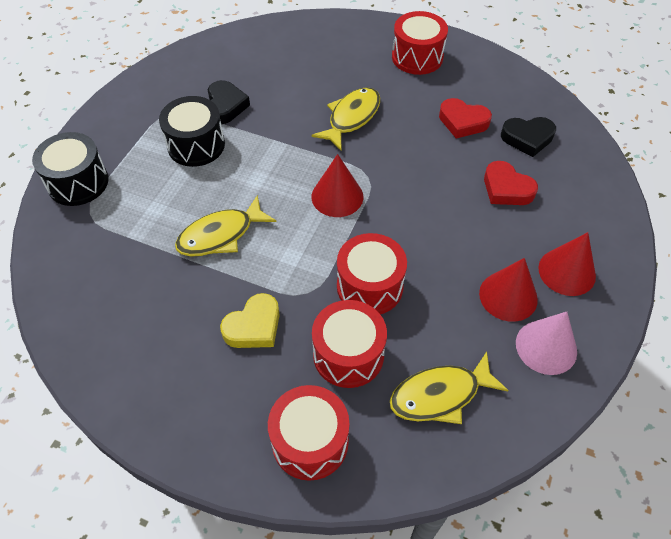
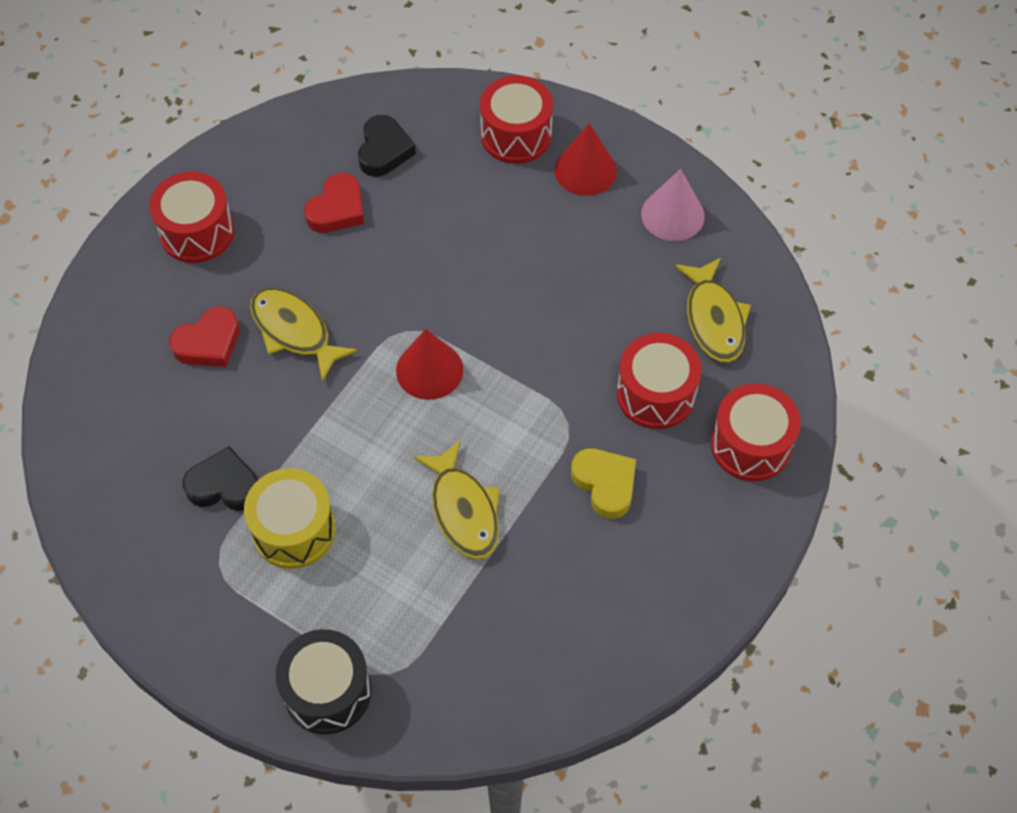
camera: 80 degrees left, 5 degrees up
(196, 145) = (294, 530): black drum -> yellow drum
(369, 286) = (571, 358): red drum -> red drum (516, 135)
(506, 189) = (458, 193): red heart -> red heart (208, 343)
(508, 296) = (607, 231): red cone -> none

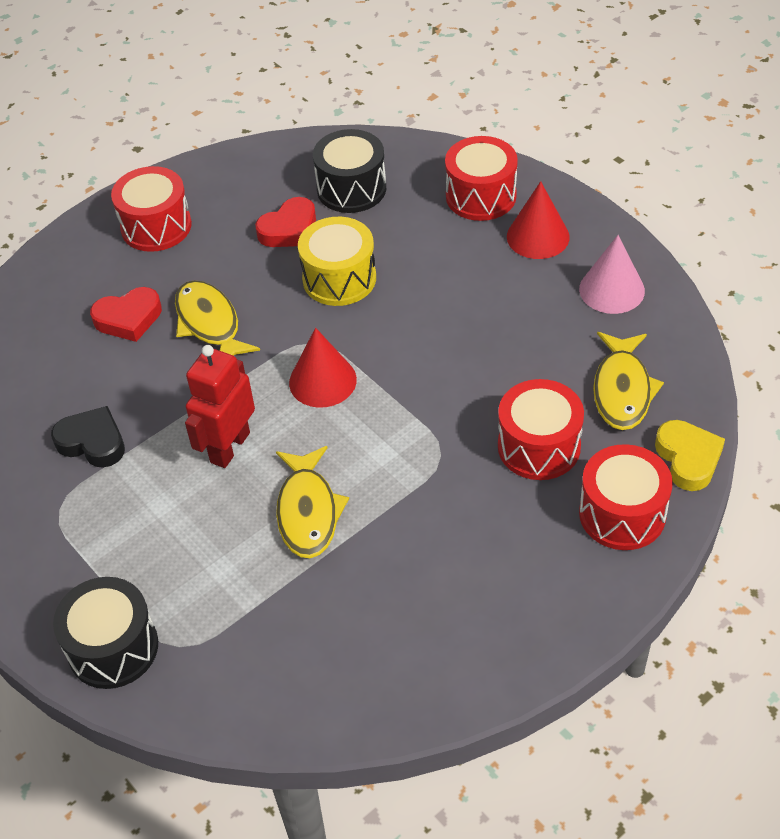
camera: 20 degrees right, 10 degrees down
(294, 530) = (140, 494): yellow drum -> yellow drum (339, 279)
(363, 460) = (229, 447): none -> red robot
(384, 150) = (351, 189): black heart -> black drum
(605, 484) = (458, 518): yellow heart -> yellow heart (688, 458)

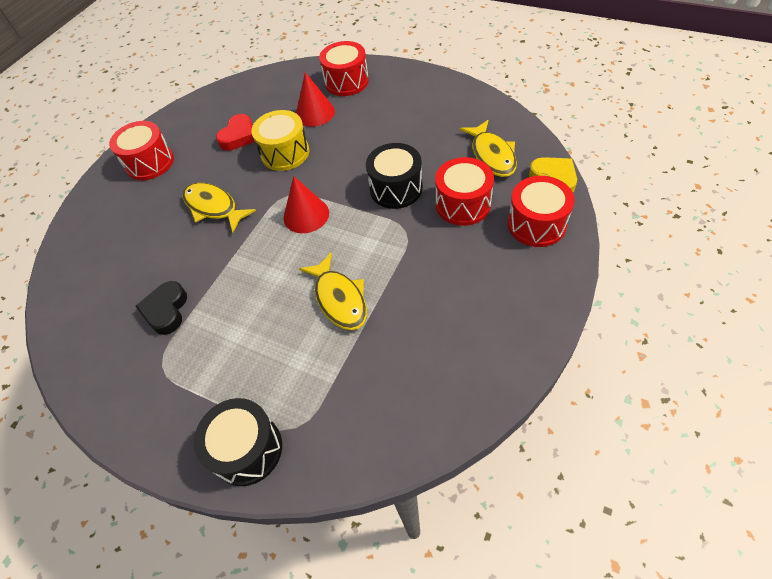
camera: 20 degrees left, 5 degrees up
(92, 442) = (166, 310): black heart -> black heart turned 90 degrees counterclockwise
(128, 318) = (156, 223): red heart -> none
(229, 447) = (265, 278): red robot -> none
(351, 189) = (266, 102): black drum -> black drum (396, 188)
(538, 236) = (392, 92): red cone -> red cone (315, 113)
(611, 289) = (452, 105): pink cone -> none

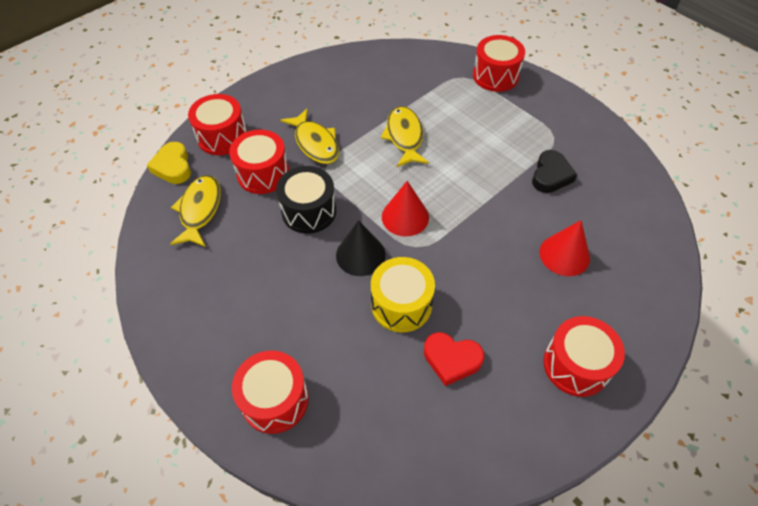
camera: 165 degrees left, 0 degrees up
(214, 207) = (498, 262): yellow fish -> yellow fish (315, 143)
(239, 136) = (451, 359): red heart -> red heart turned 120 degrees counterclockwise
(247, 449) = (495, 76): black drum -> red drum
(315, 113) = (342, 356): red cone -> red cone (564, 255)
(332, 173) = (360, 255): none -> black cone

